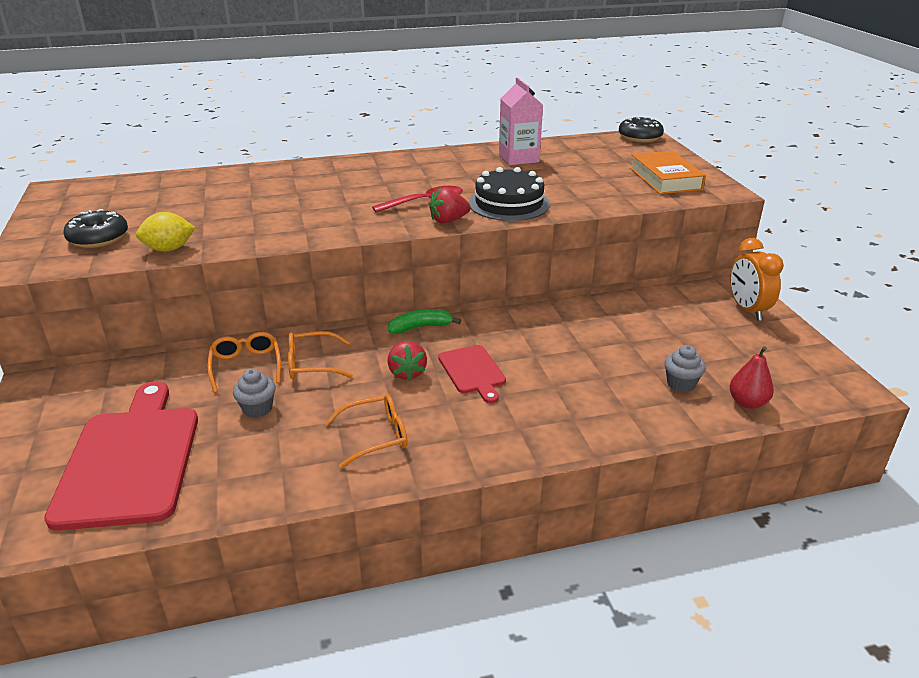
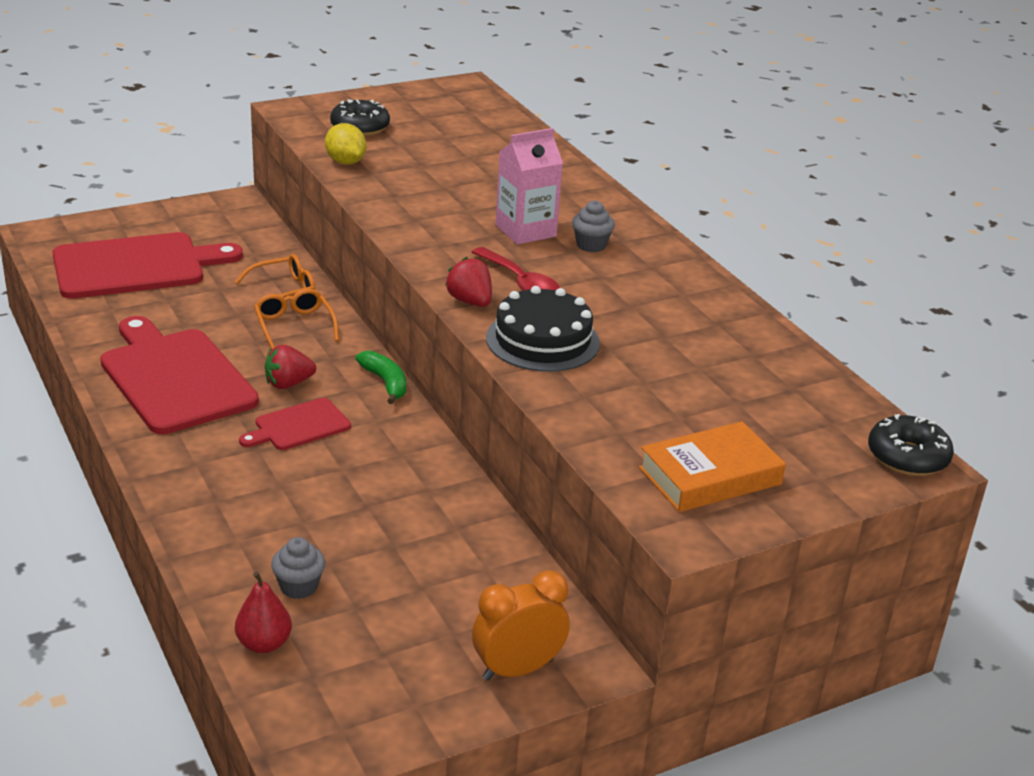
camera: 75 degrees right, 0 degrees up
(257, 409) = (213, 309): grey cupcake -> grey cupcake (591, 245)
(375, 436) = (175, 378): orange glasses -> red cutting board
(519, 158) = (722, 341): pink carton -> pink carton (525, 231)

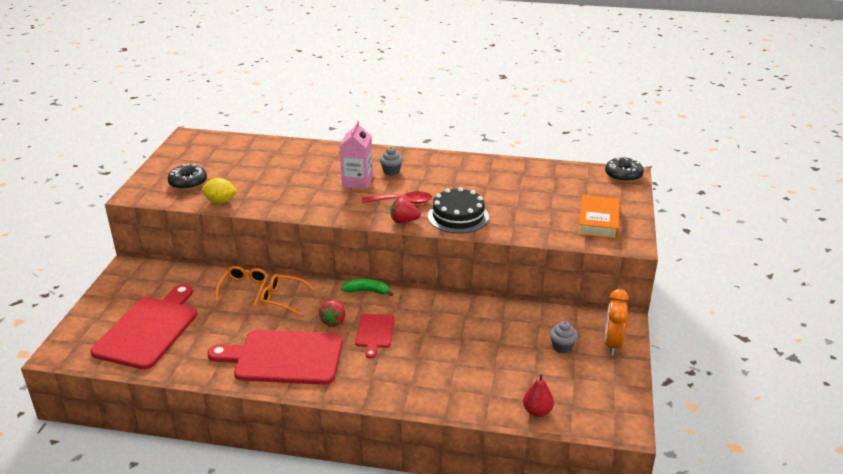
camera: 50 degrees left, 0 degrees up
(299, 587) = (504, 384): grey cupcake -> grey cupcake (562, 347)

